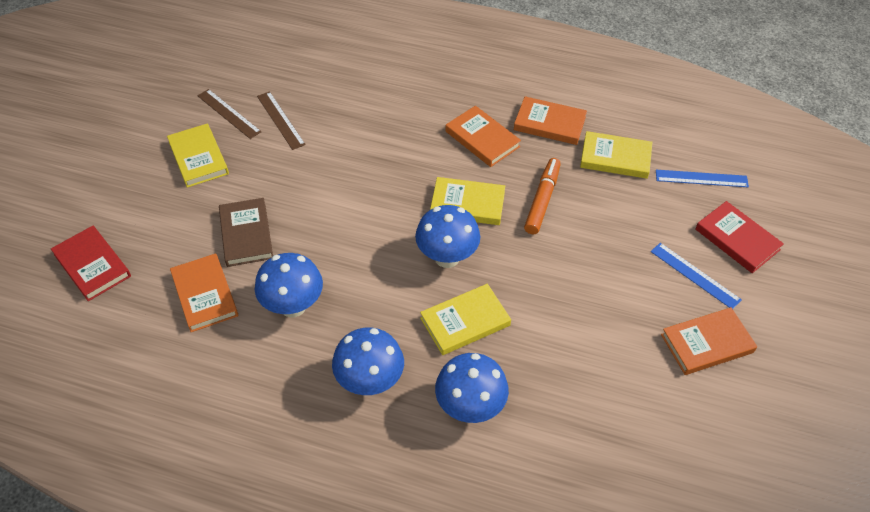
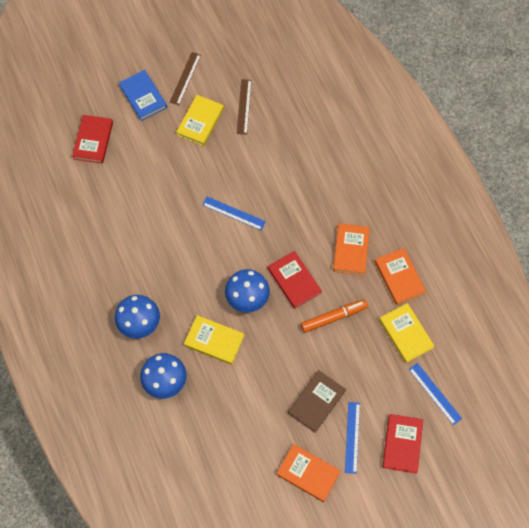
camera: 50 degrees right, 15 degrees up
(105, 185) = (143, 97): none -> blue book
(204, 295) = (122, 206): orange book -> none
(246, 234) = (173, 191): brown book -> brown book (316, 402)
(280, 120) = (264, 136): brown ruler -> brown ruler (185, 78)
(293, 306) = (151, 252): blue mushroom -> none
(335, 201) = (233, 213): none -> blue ruler
(467, 204) = (294, 280): yellow book -> red book

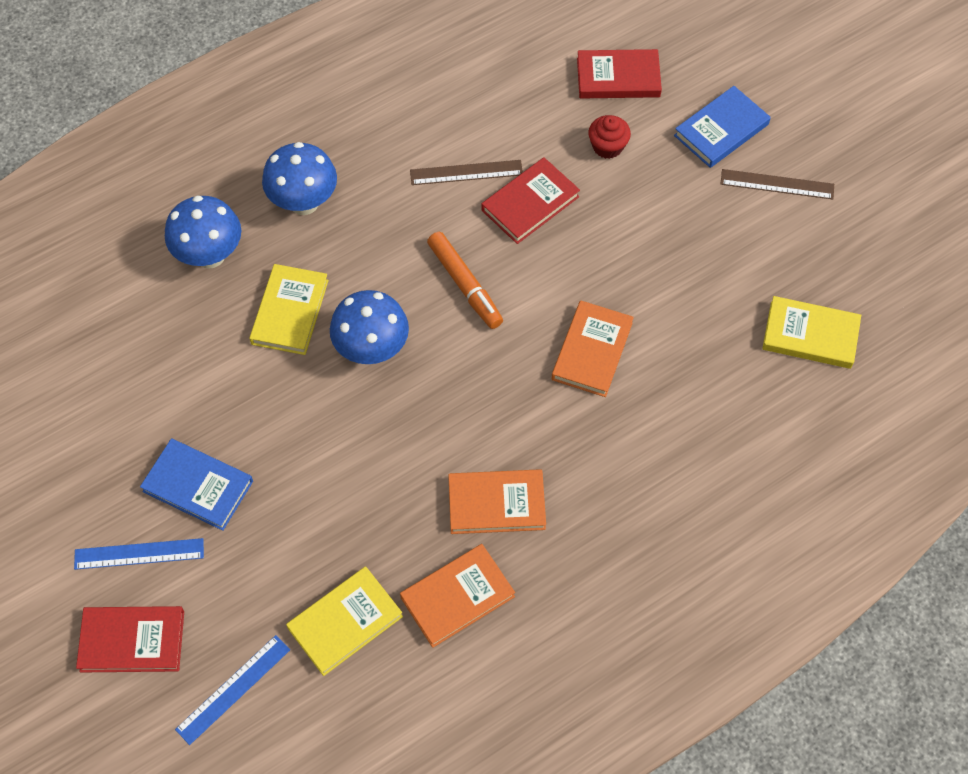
camera: 80 degrees right, 5 degrees down
(140, 155) = (607, 146): none -> red cupcake
(200, 122) = (696, 221): yellow book -> yellow book (810, 335)
(233, 213) = (530, 302): blue ruler -> none
(244, 106) = (747, 284): brown ruler -> brown ruler (466, 172)
(294, 280) = (419, 417): red book -> red book (530, 203)
(308, 473) = (71, 491): orange book -> orange book (592, 351)
(316, 402) = (198, 486): brown book -> blue book
(333, 317) = (359, 492): orange marker -> orange marker (465, 285)

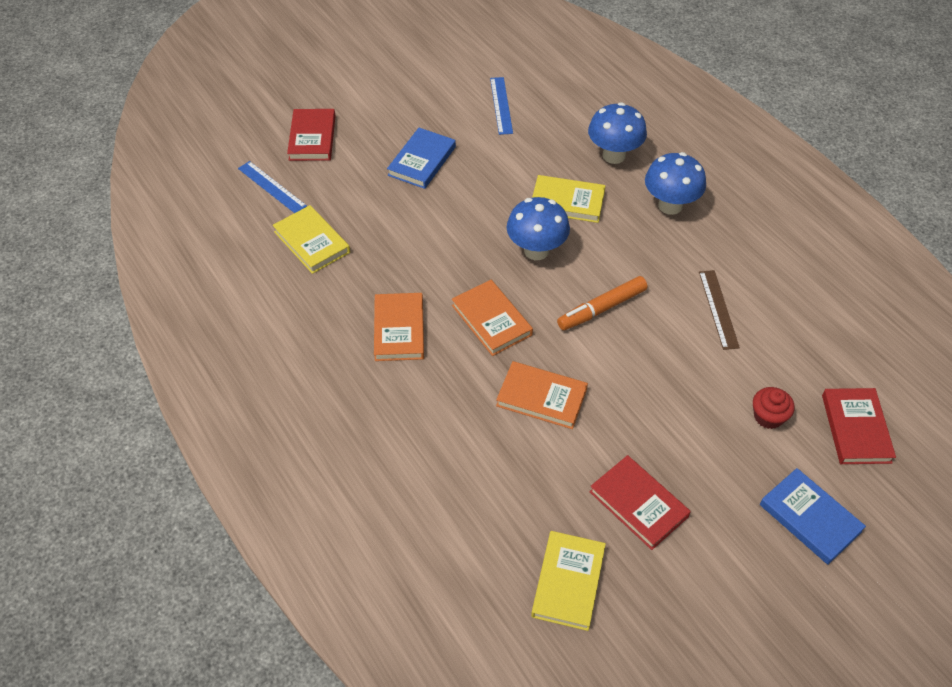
camera: 90 degrees right, 10 degrees down
(139, 554) = (373, 136): blue ruler -> blue ruler (501, 105)
(457, 597) = (323, 305): orange book -> orange book (491, 320)
(530, 203) = (692, 355): red book -> red book (638, 504)
(777, 184) = (749, 567): brown ruler -> none

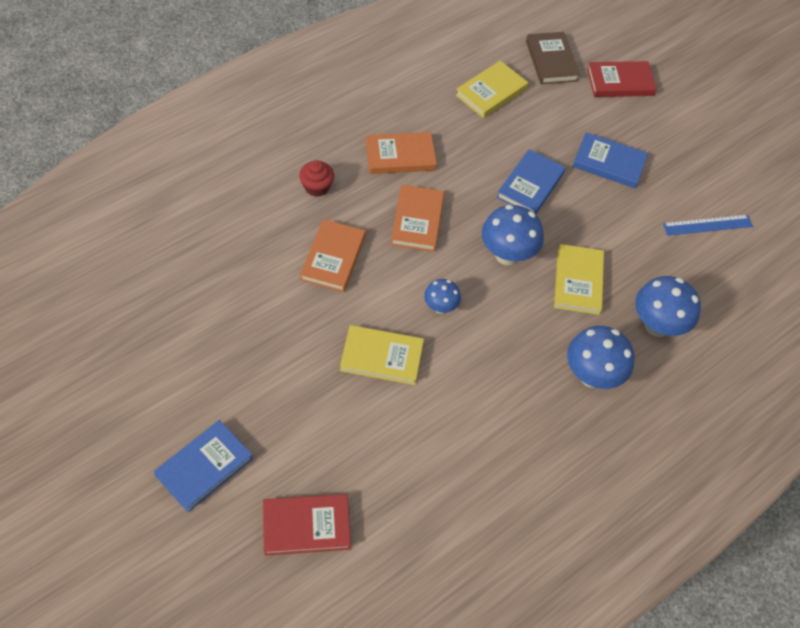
camera: 80 degrees right, 5 degrees up
(272, 187) = (551, 61): blue ruler -> brown book
(447, 223) = (530, 185): none -> blue book
(491, 320) = (417, 220): orange book -> orange book turned 45 degrees counterclockwise
(568, 582) = (152, 274): yellow book -> yellow book (381, 357)
(602, 308) = (440, 307): orange marker -> blue mushroom
(638, 504) = (223, 327): red book -> none
(718, 309) = (451, 410): brown ruler -> none
(768, 416) = (318, 444): red cupcake -> red cupcake (317, 187)

